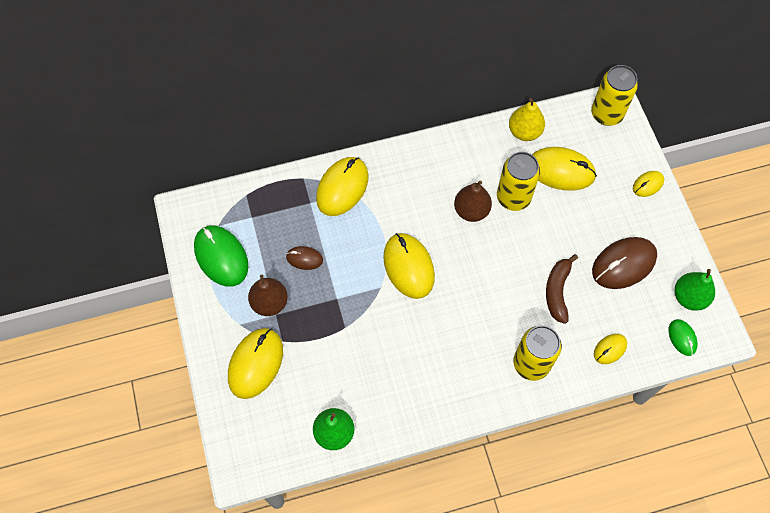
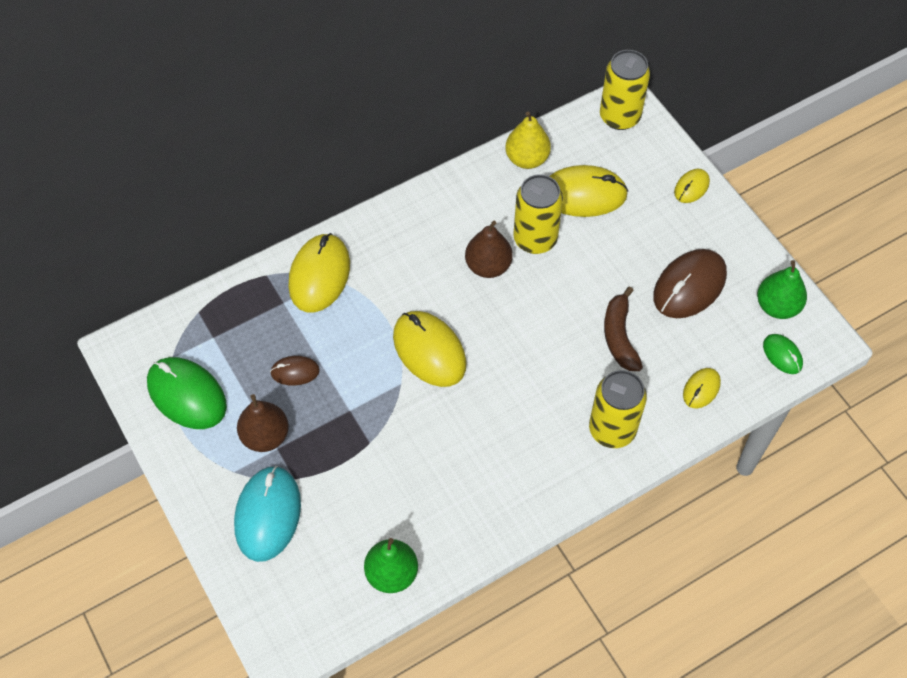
camera: 15 degrees left, 5 degrees down
(255, 364) = (268, 515): yellow mouse -> turquoise mouse

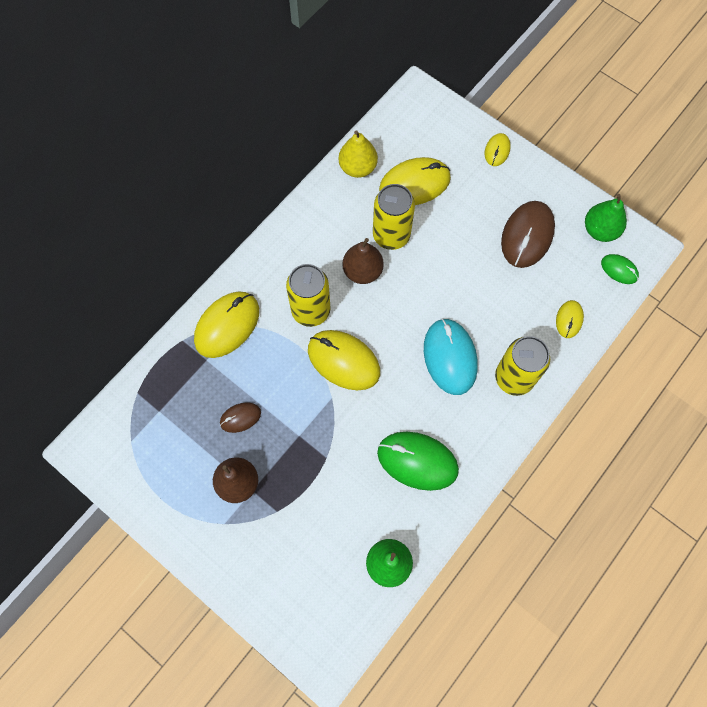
camera: 20 degrees left, 10 degrees up
(187, 395) = (157, 470): green mouse -> green mouse (417, 461)
(268, 515) = (267, 551): turquoise mouse -> turquoise mouse (450, 357)
(319, 275) = (227, 325): yellow mouse -> yellow mouse turned 45 degrees clockwise
(619, 117) = (418, 107): yellow can -> yellow can (311, 310)
(619, 336) = (489, 297): brown banana -> none

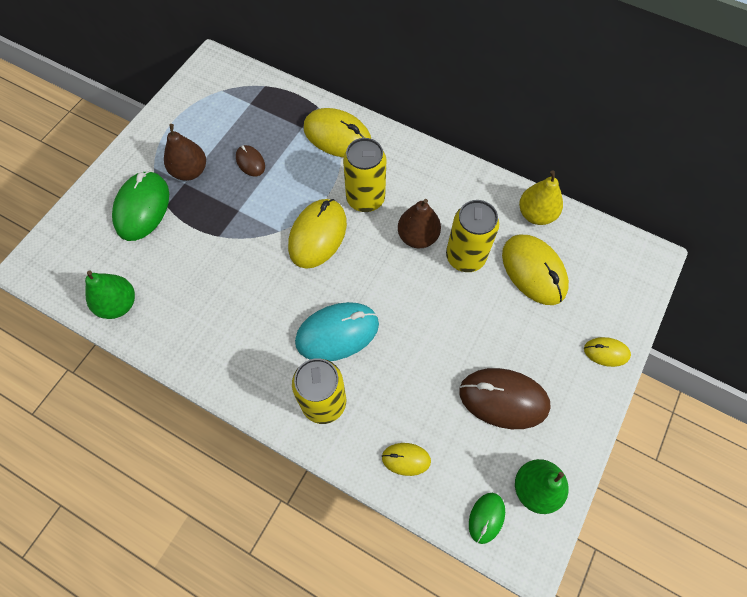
camera: 80 degrees right, 5 degrees down
(417, 461) = (221, 316): green mouse -> green mouse (142, 208)

